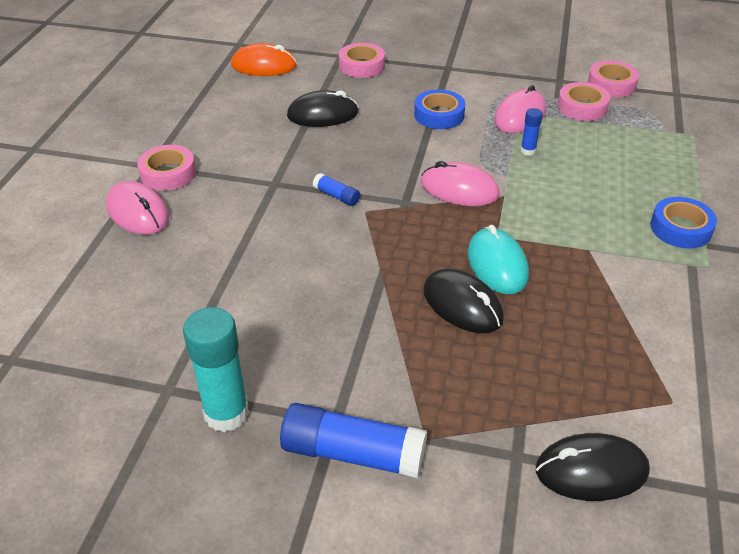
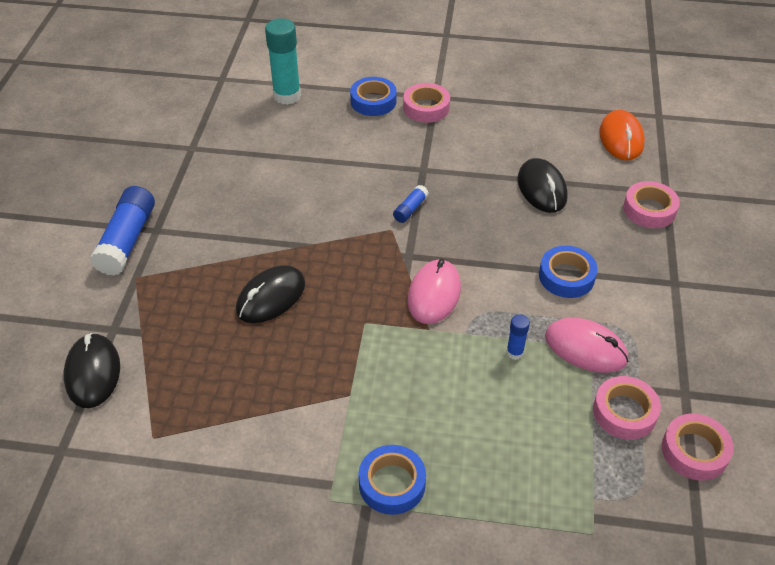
camera: 85 degrees right, 5 degrees up
(138, 212) = (373, 101): pink mouse -> blue tape
(226, 413) = (168, 177): turquoise glue stick -> turquoise glue stick (287, 96)
(497, 264) = (323, 321): turquoise mouse -> none

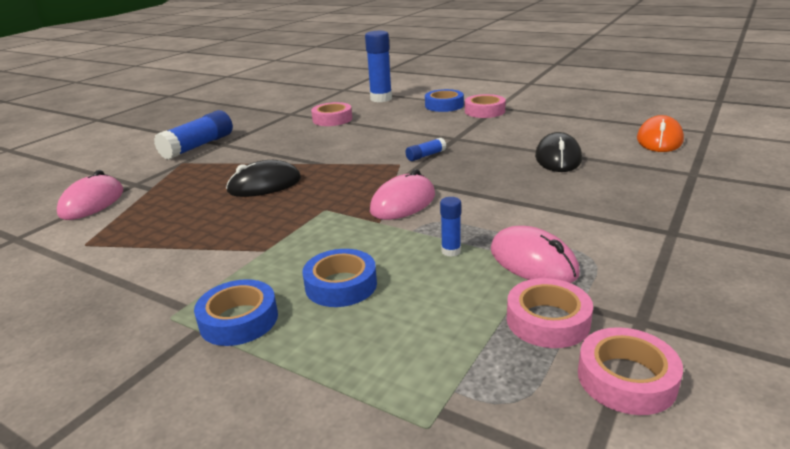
camera: 25 degrees right, 20 degrees down
(93, 373) = (92, 202): black mouse -> pink mouse
(287, 96) = (381, 99): turquoise glue stick -> blue glue stick
(566, 276) = (546, 211): blue tape -> blue tape (341, 285)
(649, 209) = (667, 182): pink tape -> pink tape (332, 119)

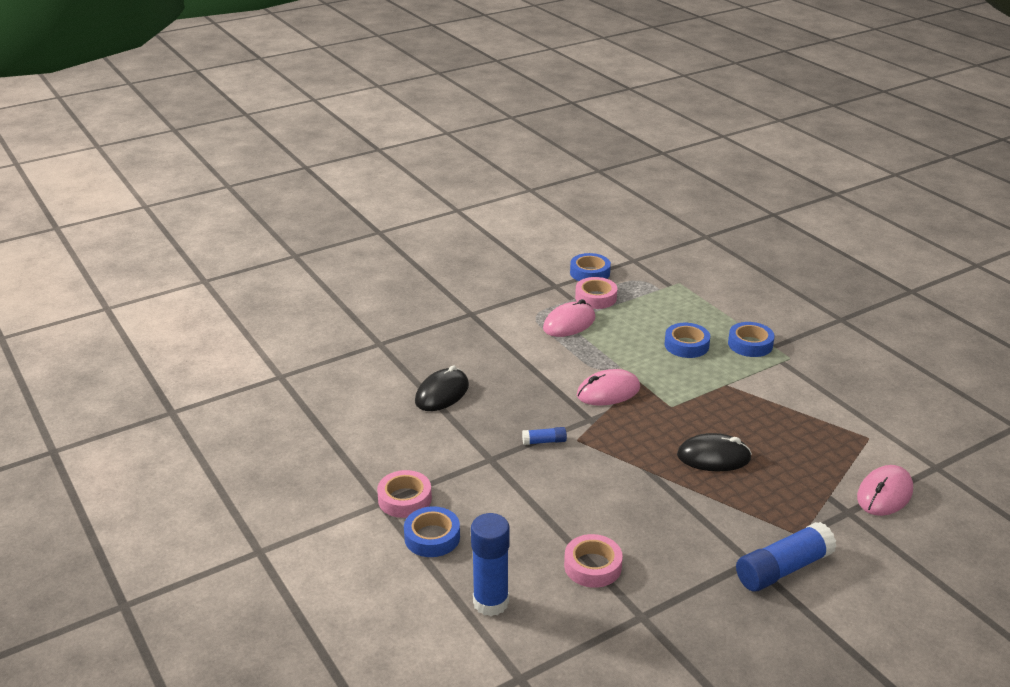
camera: 155 degrees left, 5 degrees up
(451, 251) = (608, 344): blue glue stick -> none
(533, 261) = (569, 323): pink mouse -> pink mouse turned 60 degrees clockwise
(626, 379) = (590, 273): pink tape -> blue tape
(659, 140) = (334, 382): orange mouse -> none

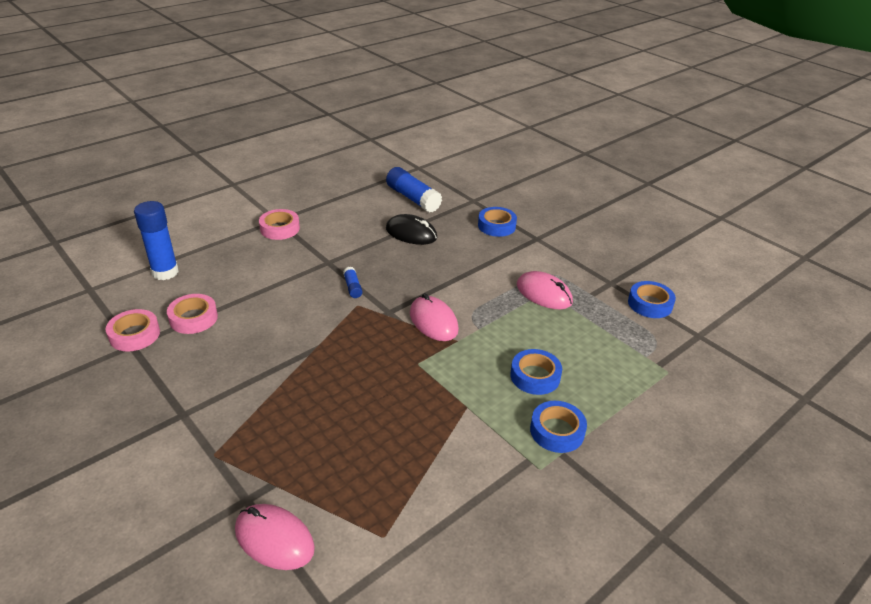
camera: 80 degrees right, 5 degrees up
(432, 537) = (237, 243): blue tape -> blue tape (496, 226)
(596, 297) = (601, 309): pink tape -> pink tape (134, 335)
(713, 457) = (337, 393): black mouse -> none
(783, 569) = (167, 437): blue glue stick -> blue glue stick (413, 198)

